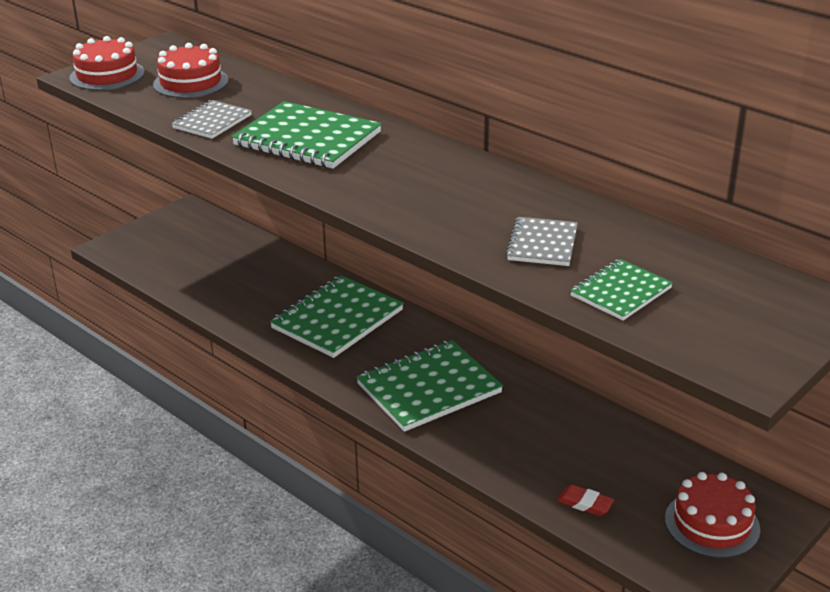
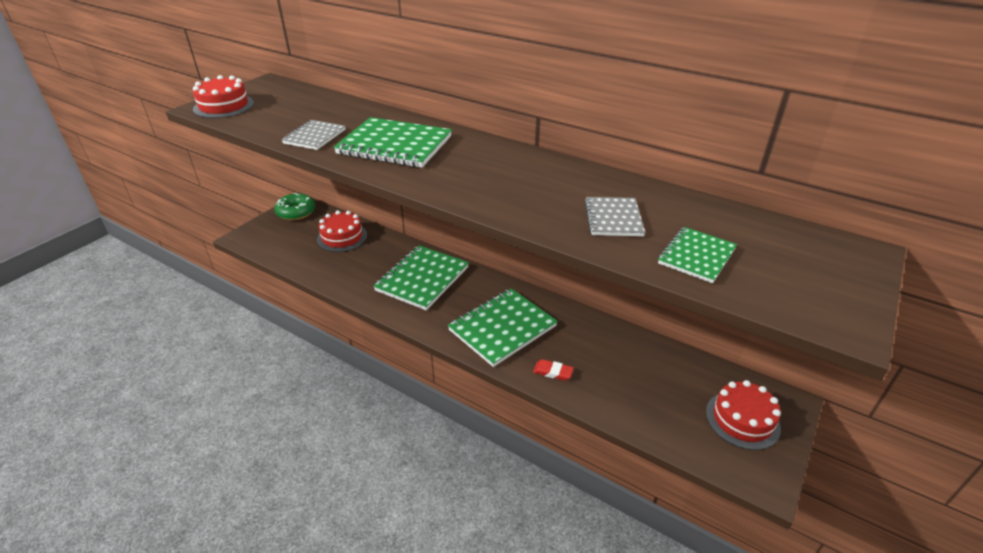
camera: 10 degrees left, 5 degrees up
(184, 219) = (296, 212): none -> green donut
(190, 82) = (292, 108): red cake -> red cake (342, 237)
(585, 503) = (645, 413): red eraser -> red eraser (553, 372)

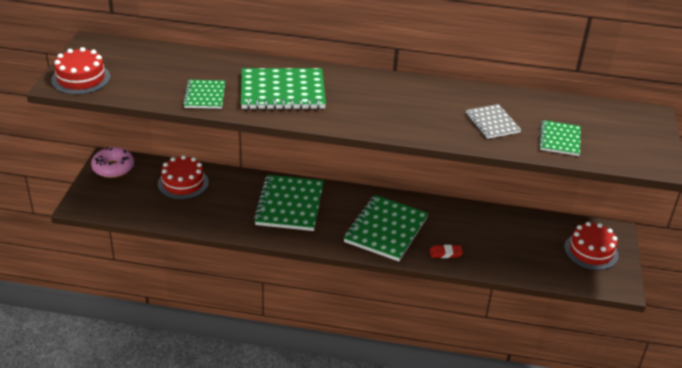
camera: 25 degrees left, 0 degrees up
(296, 212) = (113, 168): green donut -> pink donut
(314, 136) = (205, 96): grey notebook -> green notebook

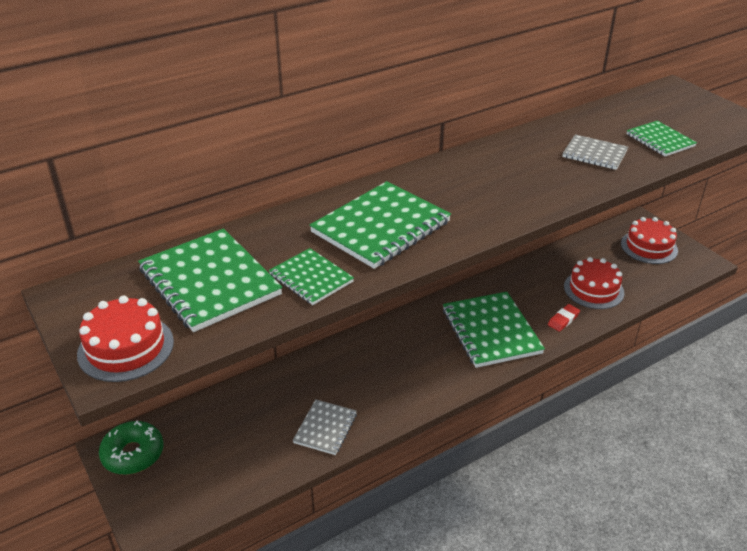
camera: 40 degrees left, 0 degrees up
(113, 168) = (133, 454): pink donut -> green donut
(183, 183) = (240, 416): red cake -> red cake (593, 289)
(216, 217) = (325, 428): none -> grey notebook
(289, 205) = (378, 365): green notebook -> green notebook (209, 282)

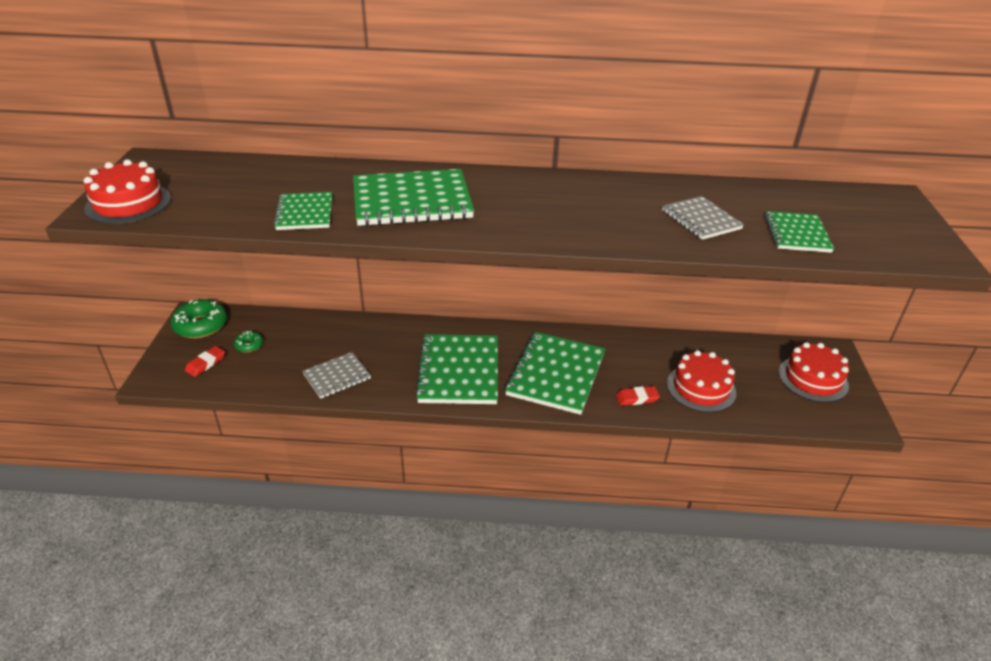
camera: 35 degrees right, 0 degrees up
(187, 486) = (206, 363): none -> red eraser
(208, 446) = (249, 345): none -> green donut
(209, 282) = (238, 187): green notebook -> green notebook (458, 371)

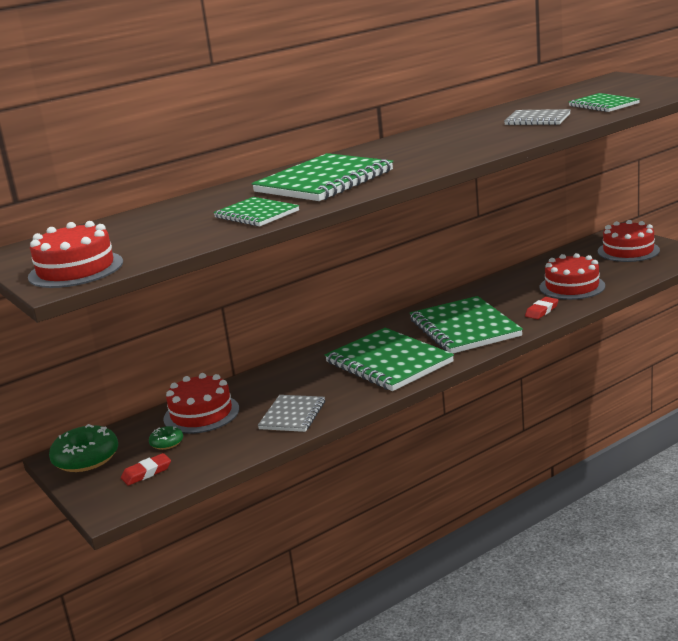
camera: 35 degrees left, 15 degrees down
(206, 363) = (146, 472): red eraser -> red eraser turned 60 degrees clockwise
(298, 334) = (201, 414): none -> red cake

